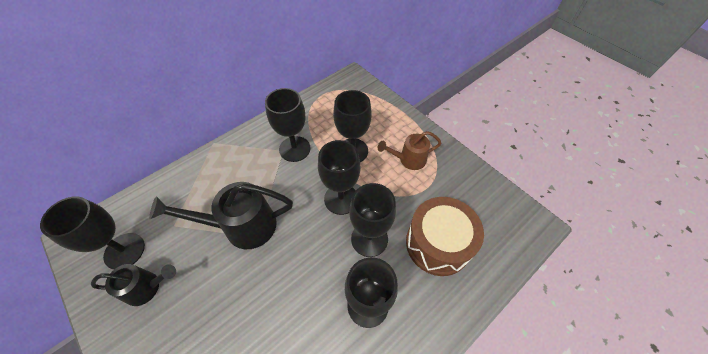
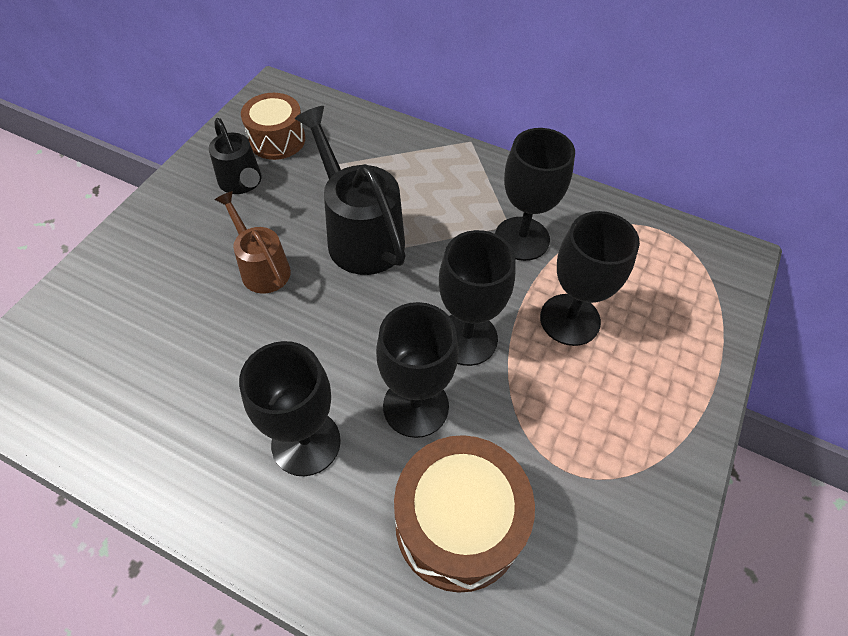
camera: 65 degrees right, 0 degrees up
(124, 251) = (277, 140): black goblet -> brown drum
(408, 159) = (609, 417): brown watering can -> brown watering can (262, 267)

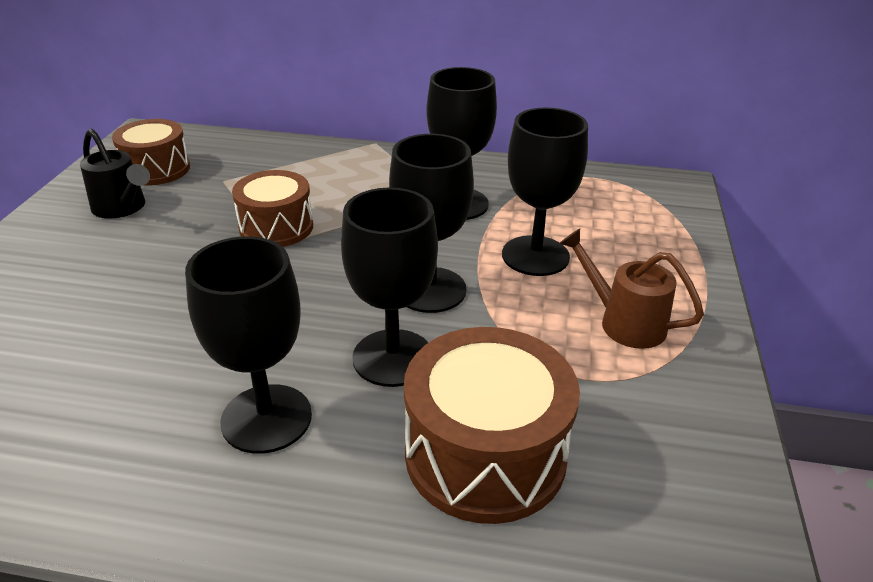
camera: 15 degrees left, 20 degrees down
(262, 267) = (165, 272): brown watering can -> brown watering can (623, 322)
(359, 234) = (276, 227): black watering can -> brown drum

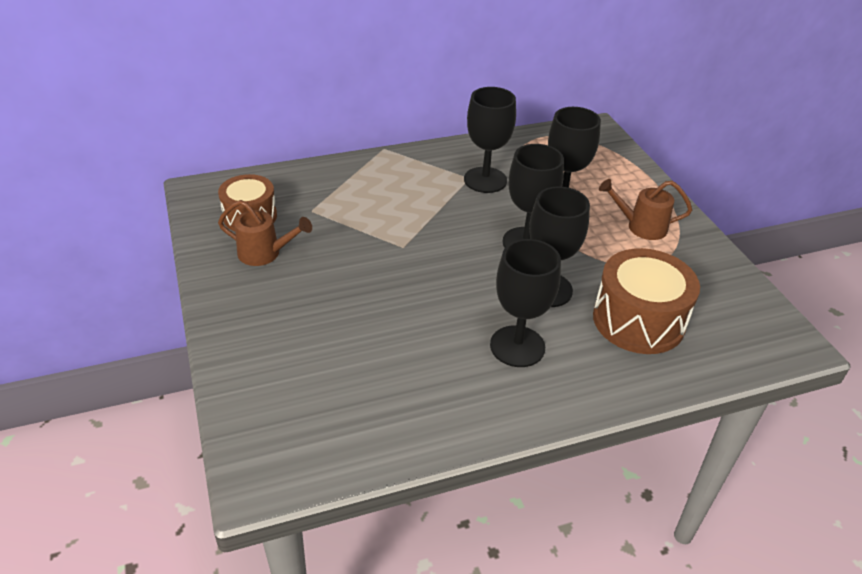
camera: 30 degrees left, 5 degrees up
(122, 208) = (265, 254): black watering can -> brown watering can
(276, 227) = (390, 233): brown drum -> none

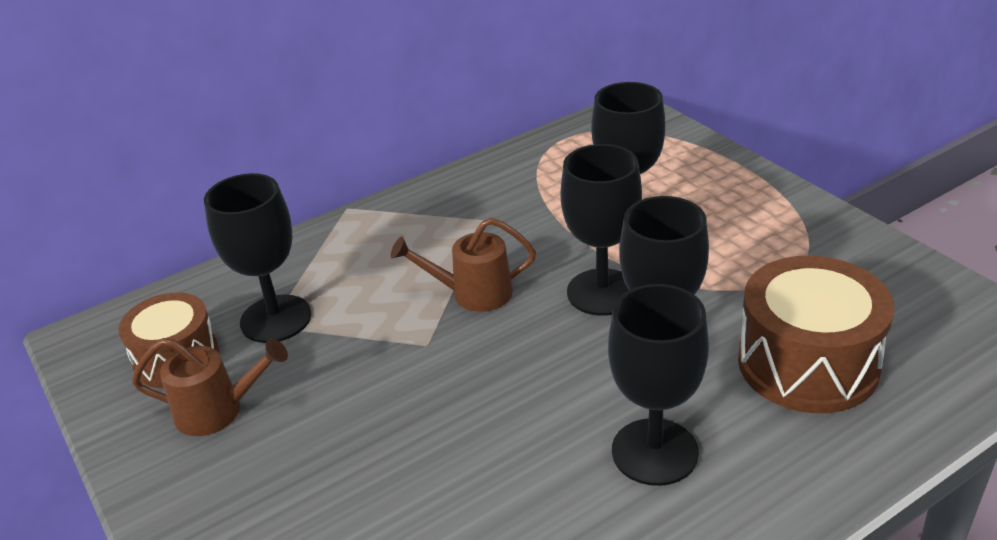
camera: 10 degrees left, 5 degrees down
(485, 180) = (508, 217): black goblet -> black goblet (276, 319)
(640, 226) = (748, 229): brown watering can -> brown watering can (472, 294)

